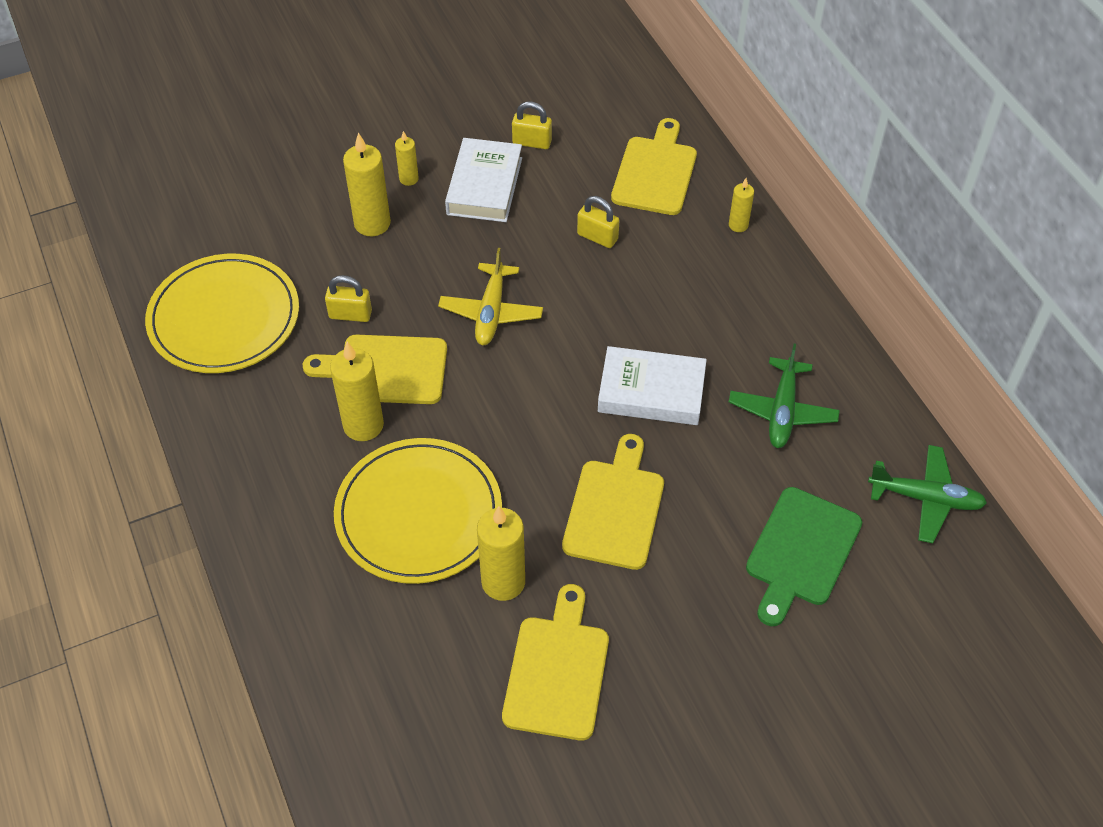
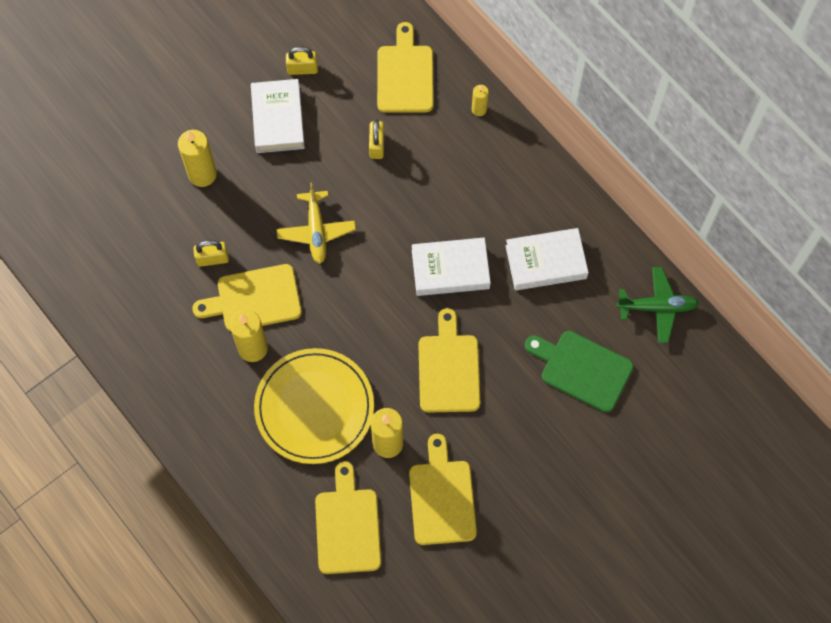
camera: 15 degrees left, 15 degrees up
(224, 318) = (119, 285): yellow plate -> none
(409, 179) = (217, 126): yellow candle -> none
(412, 676) = (347, 526): none -> yellow cutting board
(597, 237) = (377, 145): yellow padlock -> yellow padlock turned 75 degrees clockwise
(782, 411) = (546, 262): green plane -> white book
(801, 552) = (582, 369): green cutting board -> green cutting board turned 105 degrees clockwise

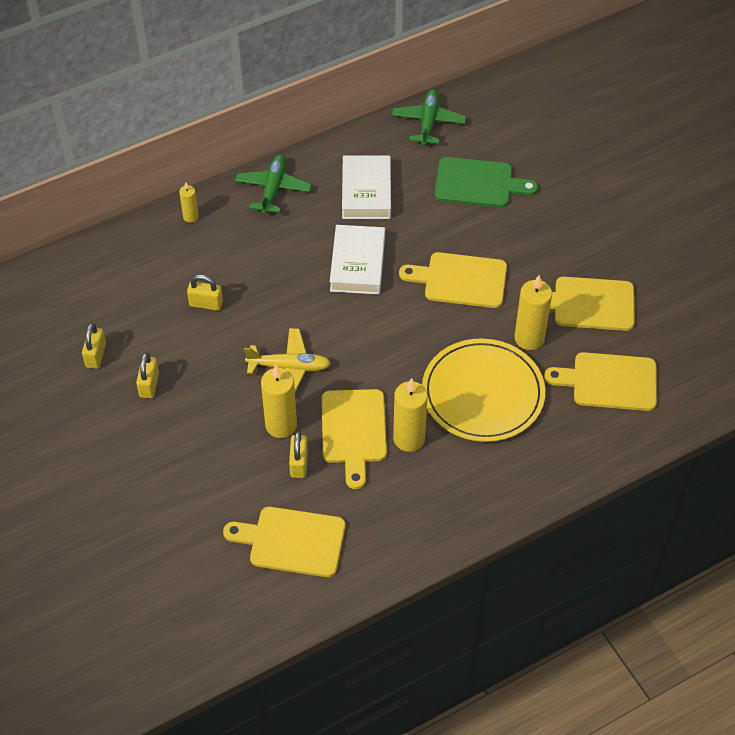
camera: 80 degrees left, 15 degrees down
(202, 174) = (195, 462): yellow candle -> yellow candle (281, 425)
(278, 119) = (149, 385): white book -> yellow padlock
(405, 75) = (132, 269): yellow cutting board -> yellow cutting board (292, 541)
(530, 175) = (273, 189): none -> green plane
(582, 369) = (478, 183): green cutting board -> green cutting board turned 120 degrees counterclockwise

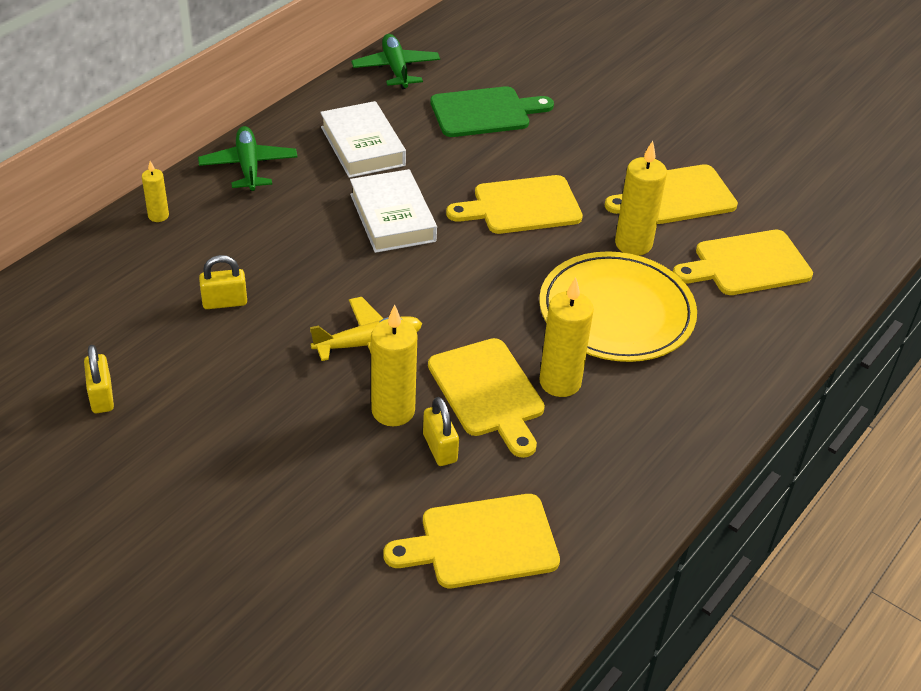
camera: 25 degrees left, 10 degrees down
(149, 385) = (193, 411): yellow padlock -> none

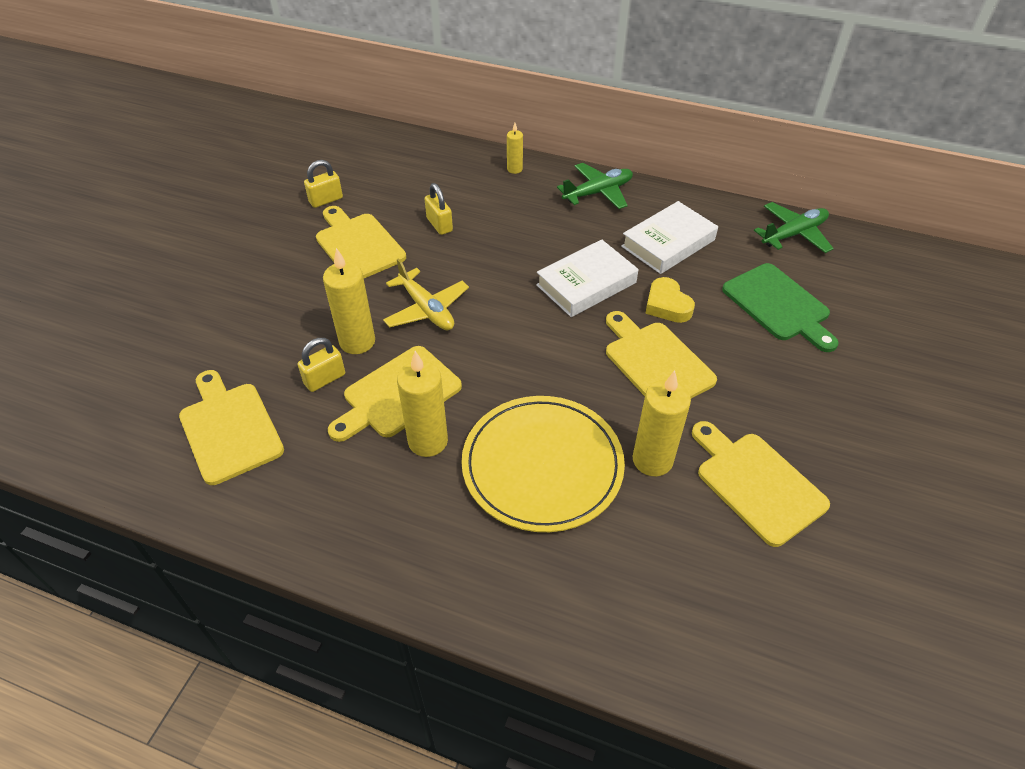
camera: 75 degrees right, 5 degrees up
(451, 175) = (667, 305): none -> yellow heart
(747, 264) = (680, 573): yellow cutting board -> yellow cutting board (358, 245)

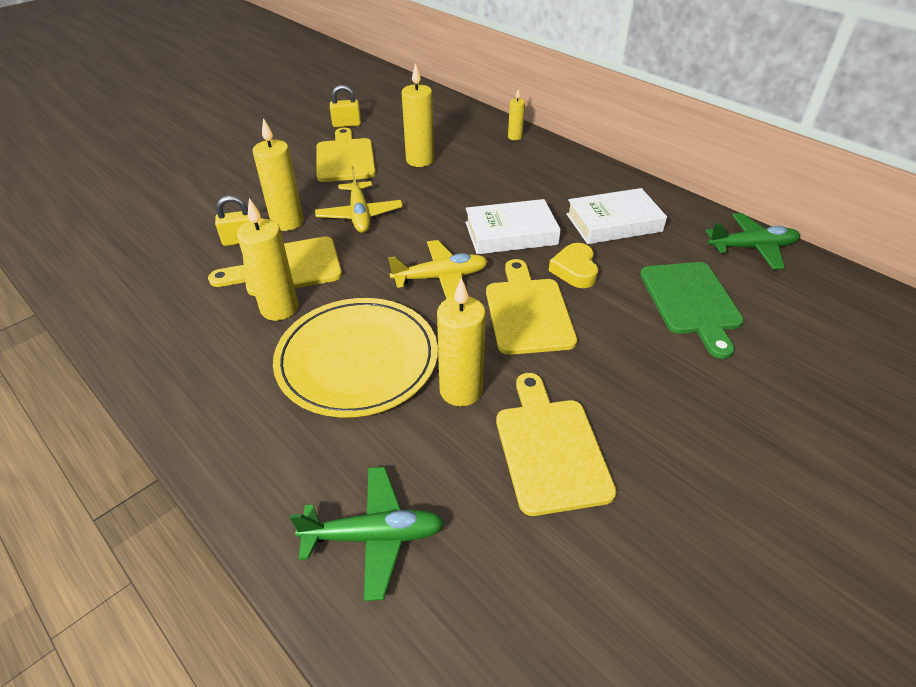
camera: 25 degrees right, 5 degrees down
(229, 428) = (146, 252): yellow cutting board -> none
(439, 225) = (420, 160): yellow padlock -> yellow candle
(556, 353) = (441, 278): none -> yellow plane
(598, 193) = (576, 170): green plane -> green plane (374, 536)

